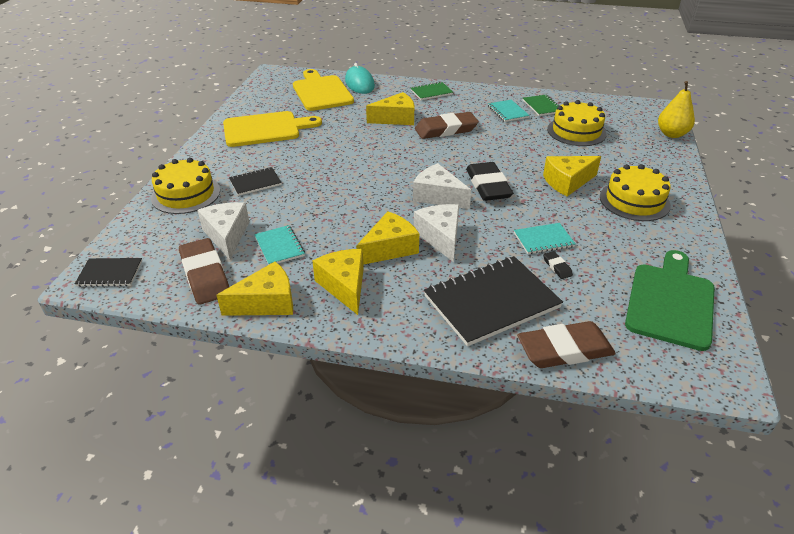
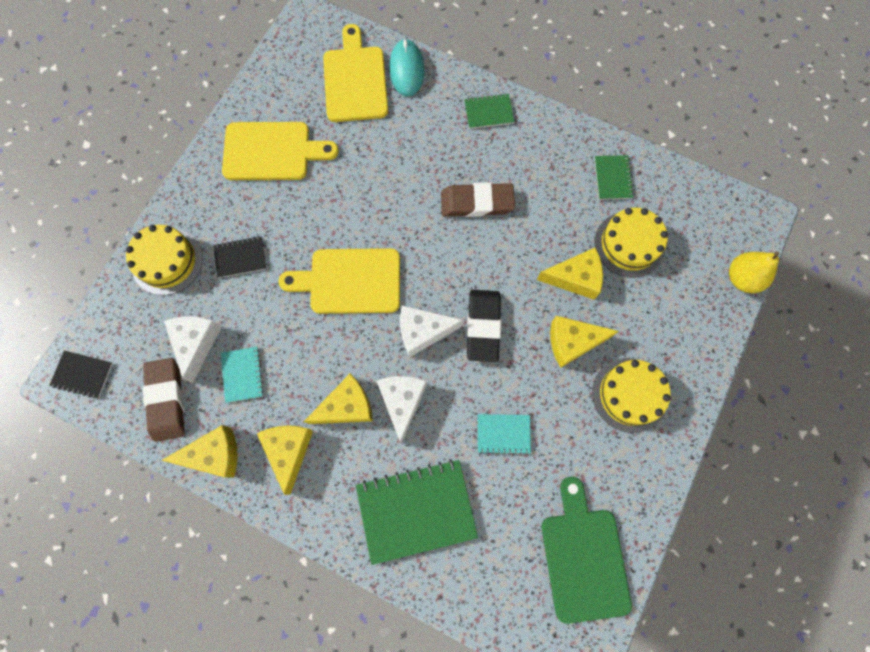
camera: 15 degrees right, 35 degrees up
(360, 180) = (350, 281): none -> yellow cutting board
(396, 118) = (426, 164): yellow cheese -> yellow cheese (575, 278)
(438, 196) = (423, 332): white cheese -> white cheese turned 60 degrees counterclockwise
(491, 302) = (416, 510): black notebook -> green notebook
(507, 112) = (565, 181): turquoise notebook -> none
(557, 267) = (499, 478): black eraser -> none
(564, 350) = (456, 590): brown eraser -> none
(670, 302) = (584, 557): green cutting board -> green cutting board turned 45 degrees counterclockwise

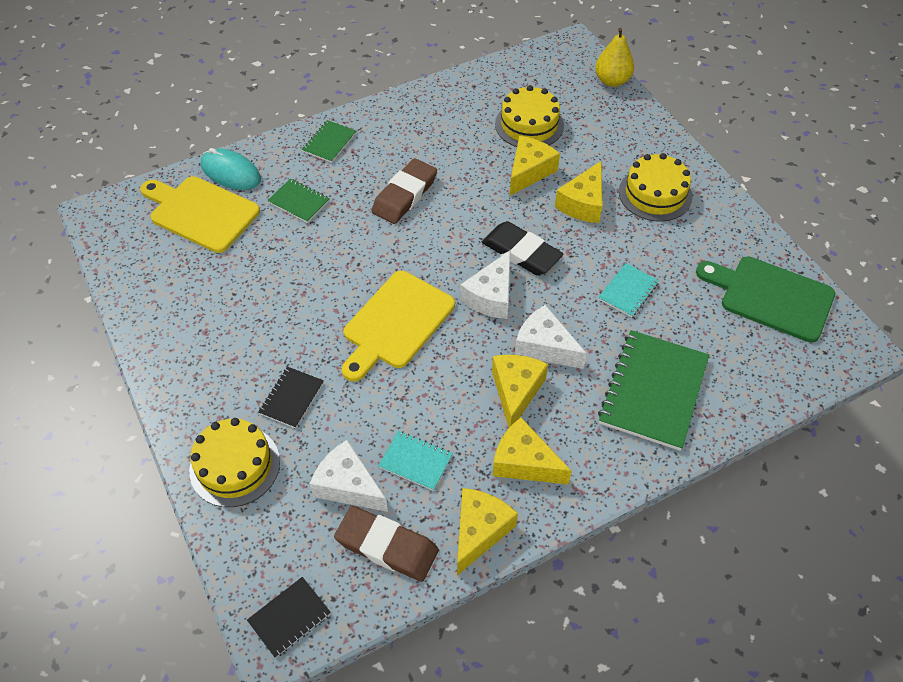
camera: 55 degrees left, 20 degrees down
(272, 152) = (206, 313): yellow cutting board -> none
(612, 178) = (464, 103): green notebook -> green notebook (299, 202)

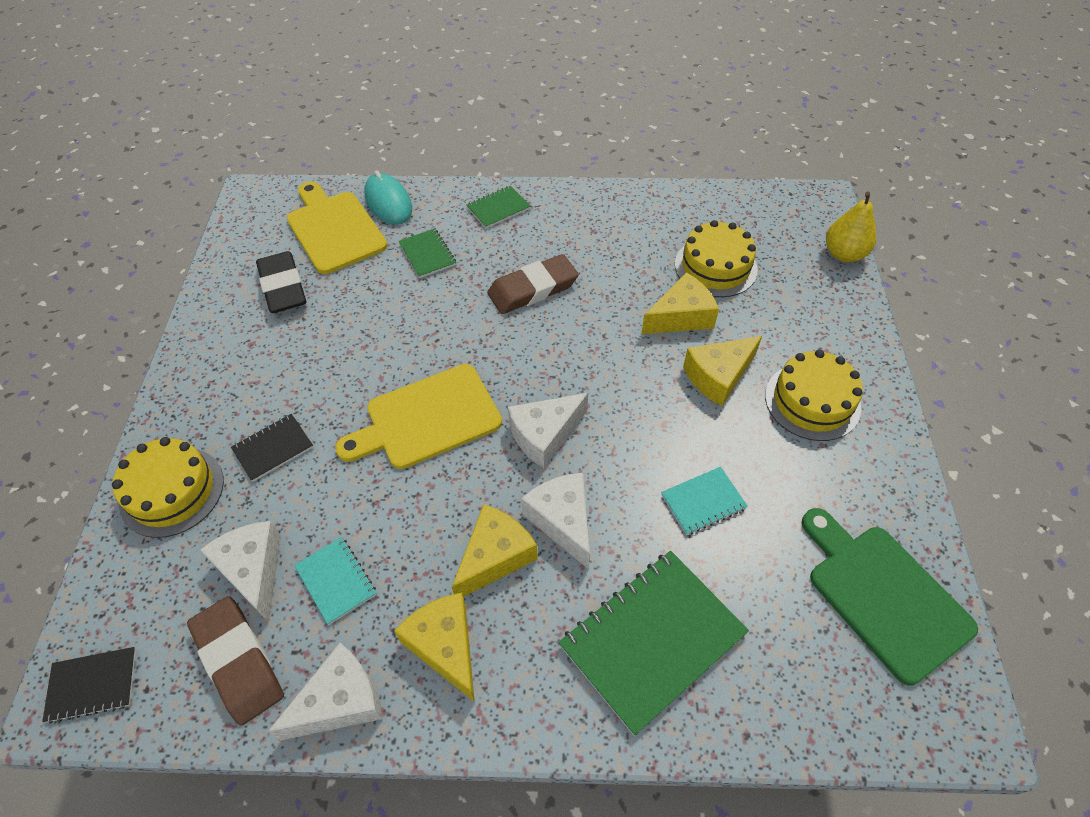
camera: 30 degrees right, 0 degrees up
(479, 531) = (340, 701): yellow cheese -> white cheese
(521, 252) = (611, 401): black eraser -> black eraser (283, 287)

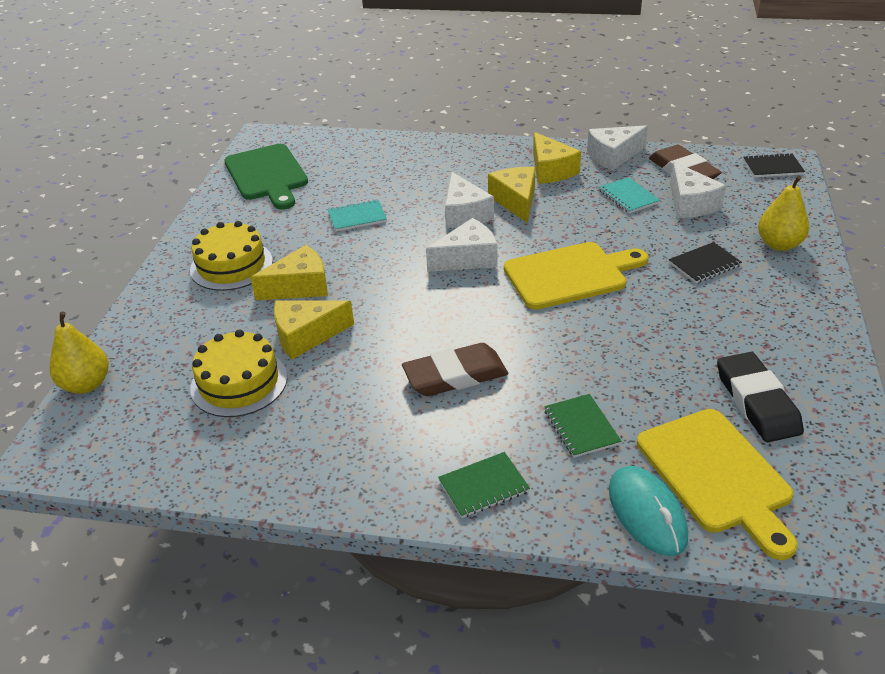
camera: 170 degrees left, 15 degrees down
(172, 491) = (779, 244): yellow cake -> yellow pear
(495, 557) = (516, 201): yellow cheese -> yellow cheese turned 120 degrees clockwise
(652, 640) = (421, 167): green notebook -> none

